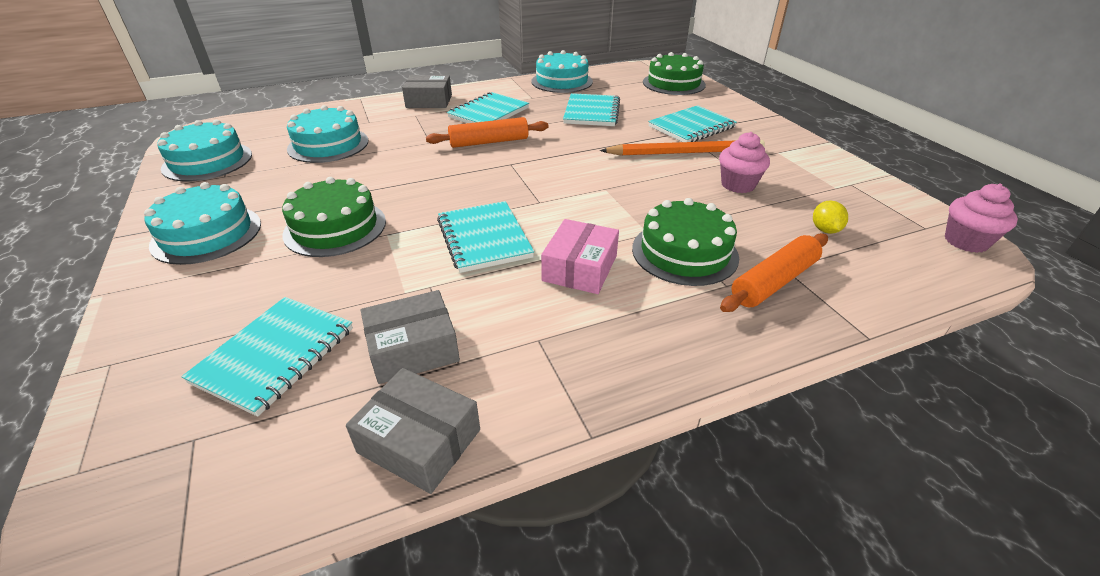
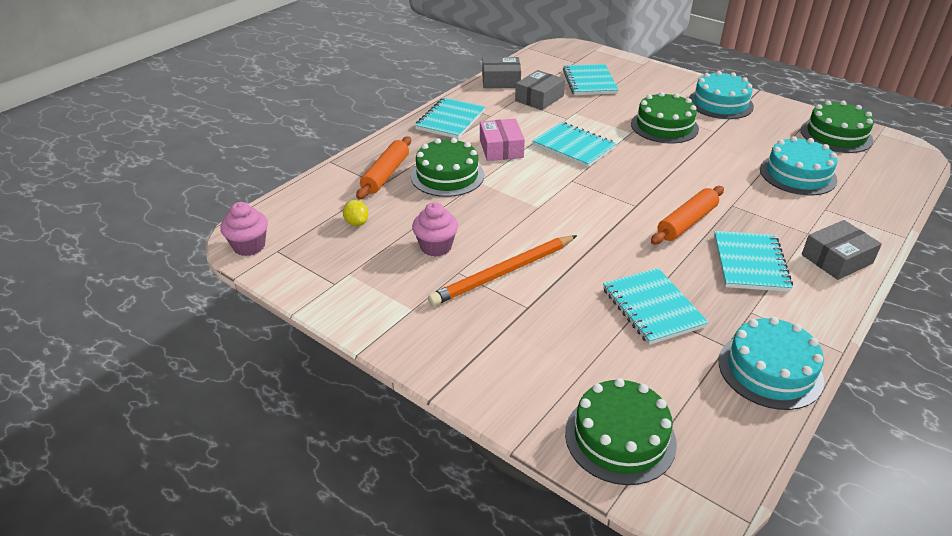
camera: 150 degrees right, 0 degrees up
(207, 161) = (836, 135): turquoise cake -> green cake
(691, 127) = (523, 321): turquoise notebook -> turquoise notebook (450, 120)

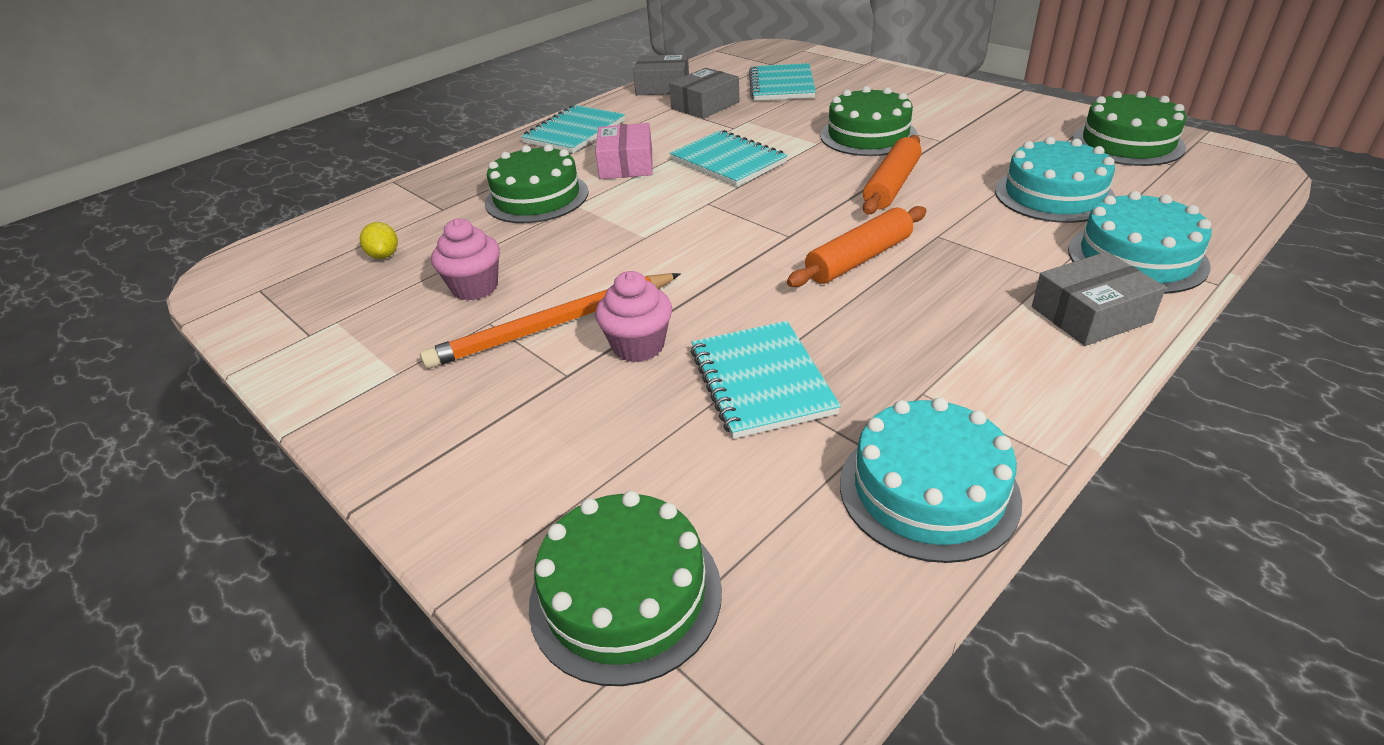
camera: 10 degrees right, 0 degrees up
(249, 246) = (227, 283): pink cupcake -> pink cupcake (638, 346)
(386, 174) = (456, 196): orange rolling pin -> orange rolling pin (892, 185)
(720, 103) = (960, 107): turquoise cake -> turquoise cake (1137, 257)
(750, 263) = (942, 318): turquoise notebook -> none

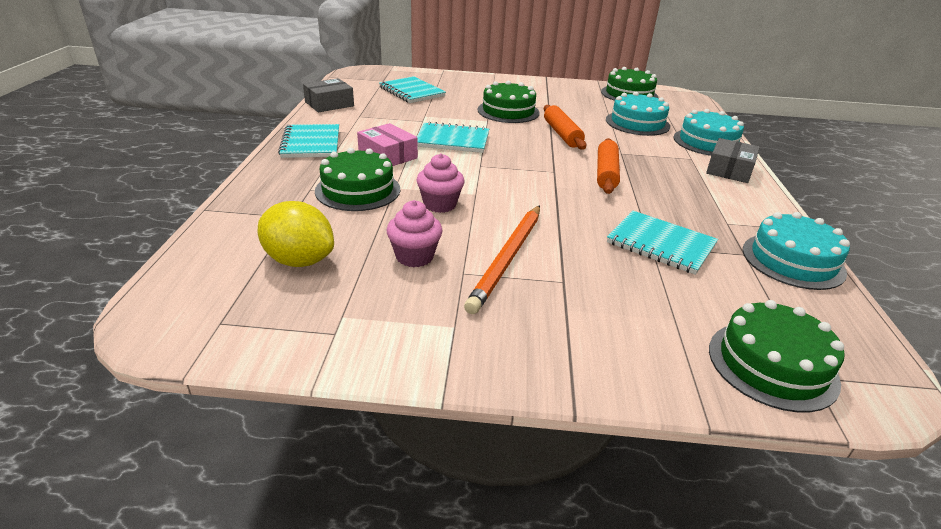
camera: 45 degrees left, 5 degrees down
(384, 255) = (299, 260): yellow lemon -> yellow lemon, size x1.99
(638, 346) = (575, 251): pink cupcake -> pink cupcake (440, 204)
(705, 105) = (380, 111): grey box -> none

